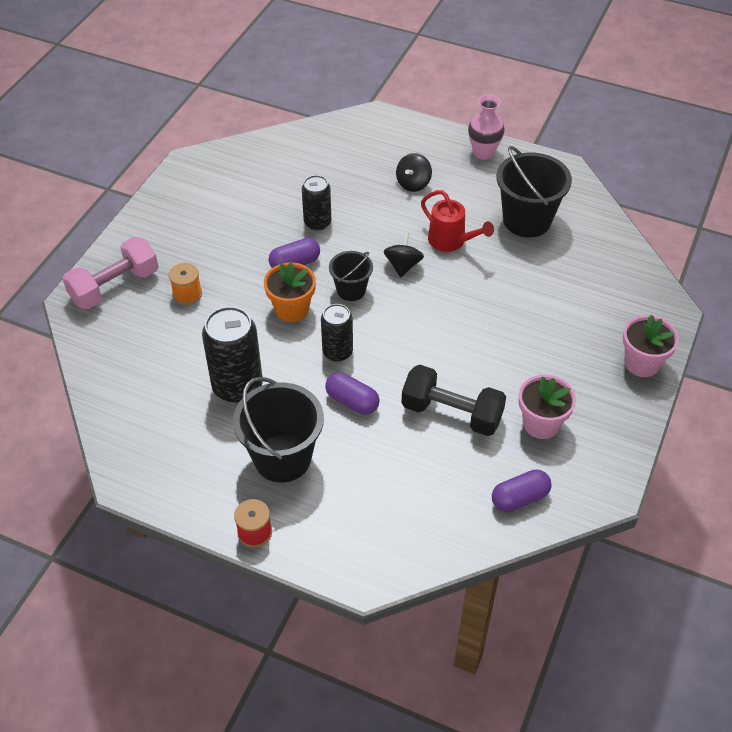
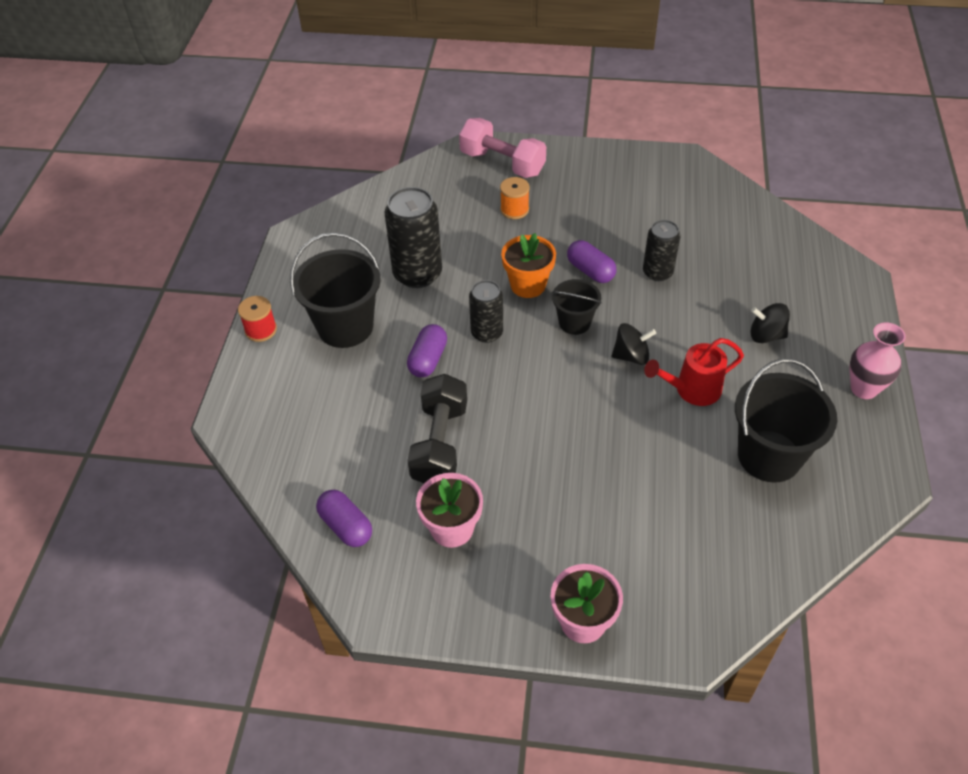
camera: 75 degrees right, 0 degrees up
(451, 241) = (691, 390): red watering can -> red watering can turned 45 degrees clockwise

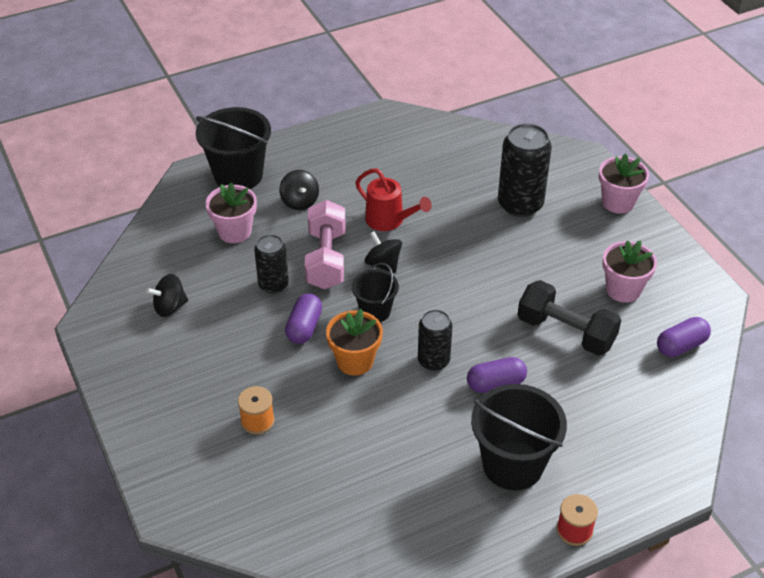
camera: 125 degrees left, 5 degrees down
(346, 526) = (681, 346): purple capsule -> purple capsule turned 45 degrees clockwise
(417, 274) = (404, 449): black can -> black can (520, 204)
(439, 444) = (566, 332): black dumbbell -> black dumbbell turned 60 degrees clockwise
(502, 163) = (187, 469): pink dumbbell -> pink dumbbell (326, 259)
(675, 205) = (170, 307): none -> black spinning top
(748, 274) = (234, 231): none -> pink flower pot
(769, 456) = (415, 167): black bucket -> black bucket (238, 175)
(863, 389) = (315, 143): pink vase -> none

